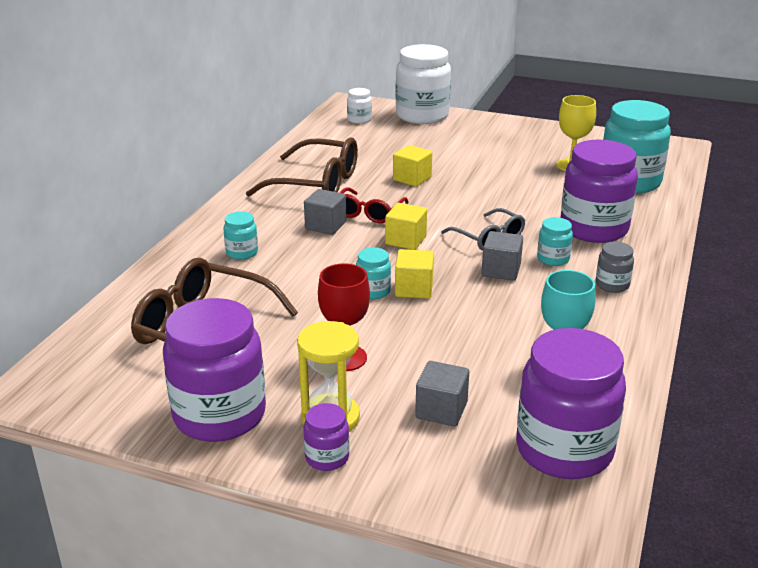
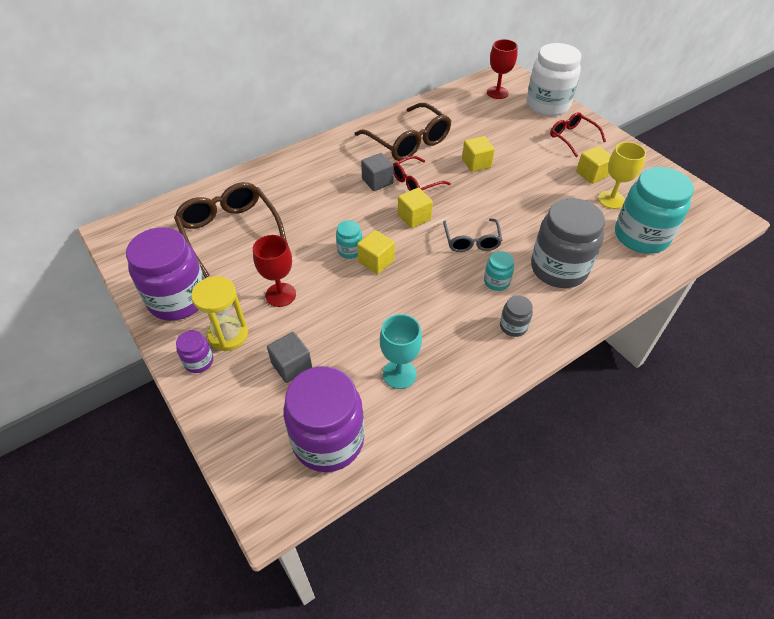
camera: 35 degrees right, 20 degrees up
(242, 253) = (307, 181): turquoise jar -> none
(359, 120) = (497, 93): white jar -> red goblet
(477, 133) = (572, 137): none -> red glasses
(501, 270) = (449, 274): grey cube -> none
(530, 153) = (592, 174): none -> yellow cube
(594, 229) = (558, 269): purple jar -> grey jar

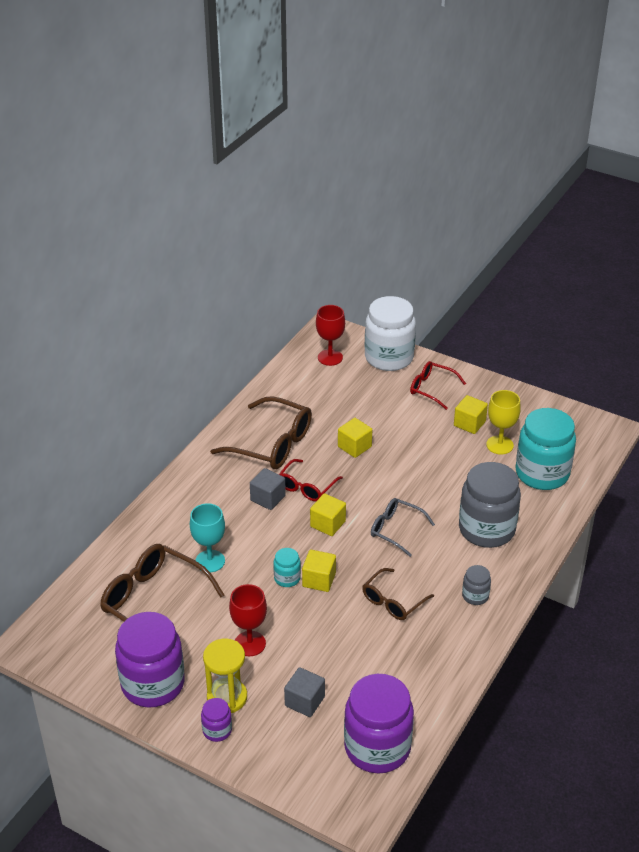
camera: 25 degrees left, 10 degrees down
(399, 374) = (403, 672): turquoise goblet -> turquoise goblet (210, 561)
(430, 303) = (393, 601): none -> brown glasses
(471, 241) = (395, 530): grey glasses -> grey glasses turned 150 degrees clockwise
(496, 282) = (439, 561): turquoise jar -> none

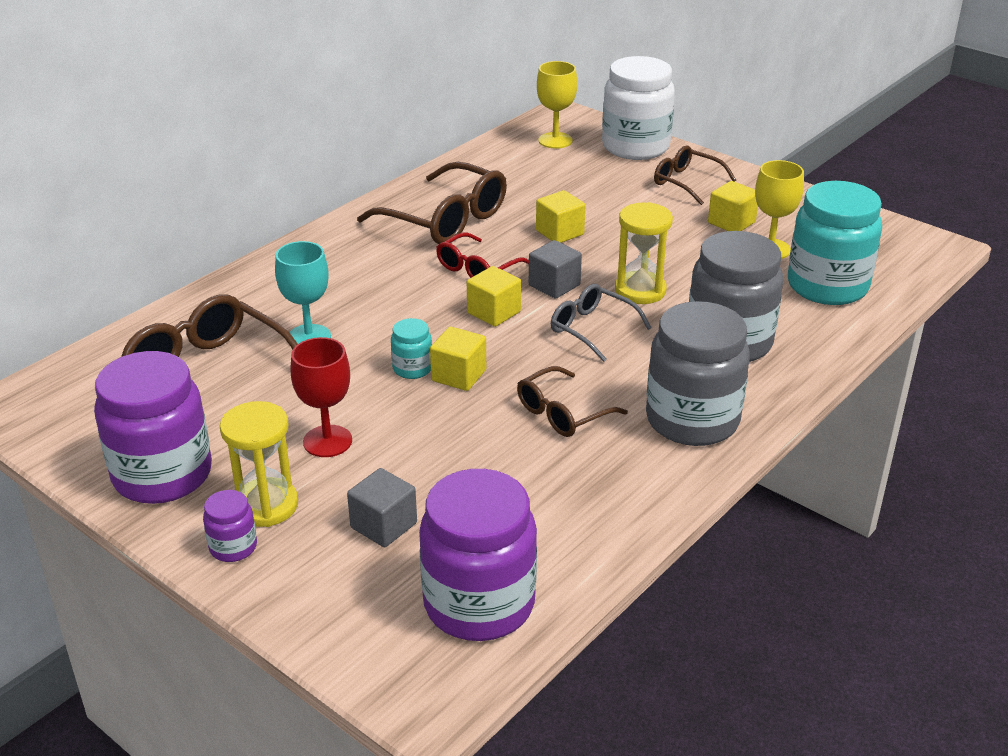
camera: 10 degrees right, 5 degrees down
(268, 498) = (418, 276): grey cube -> grey cube (554, 285)
(330, 357) = (555, 140): red goblet -> yellow goblet
(420, 493) = (640, 290): none -> yellow hourglass
(431, 389) = (686, 182): red glasses -> brown glasses
(475, 596) = (692, 420): grey jar -> grey jar, size x2.22

